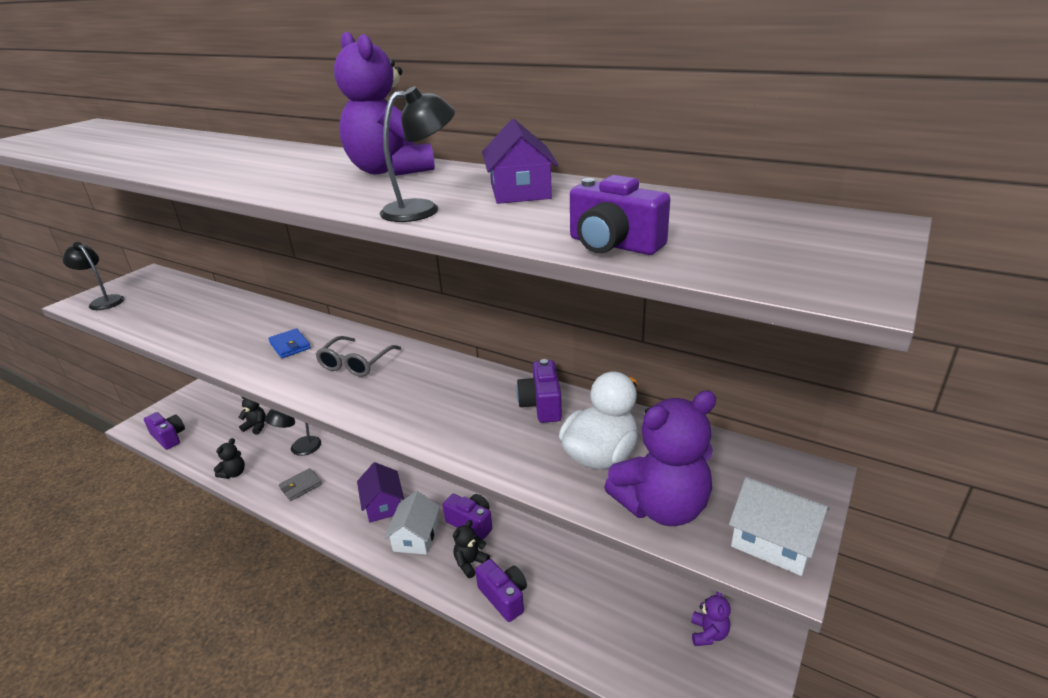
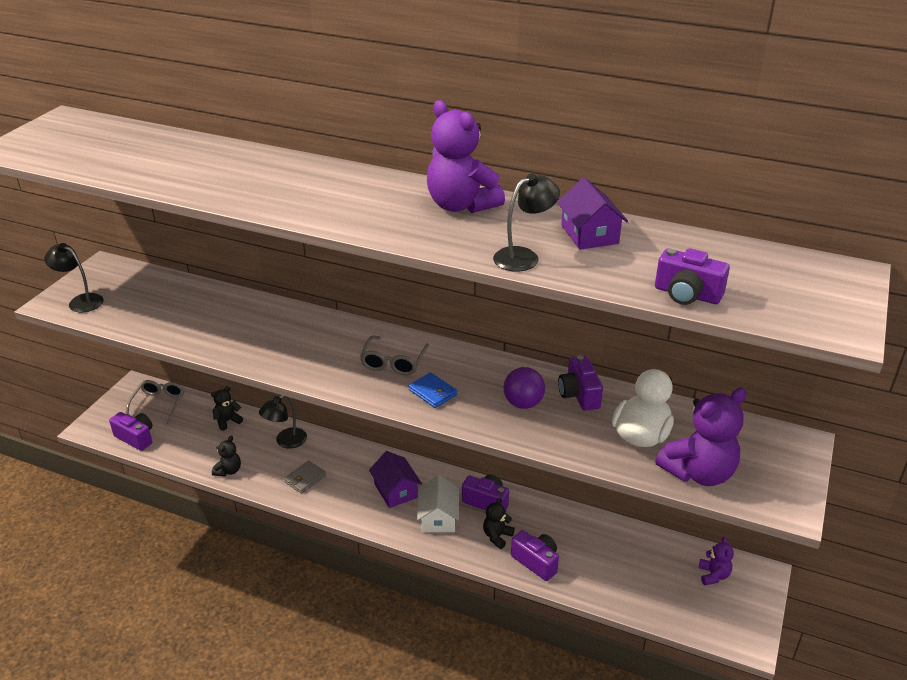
camera: 10 degrees left, 5 degrees up
(204, 408) = (158, 404): none -> grey glasses
(256, 427) = (227, 421): black teddy bear -> black teddy bear turned 45 degrees counterclockwise
(290, 346) = (318, 346): blue wallet -> blue wallet (432, 392)
(474, 411) = (523, 403): none -> purple ball
(773, 541) = (782, 491): white house -> none

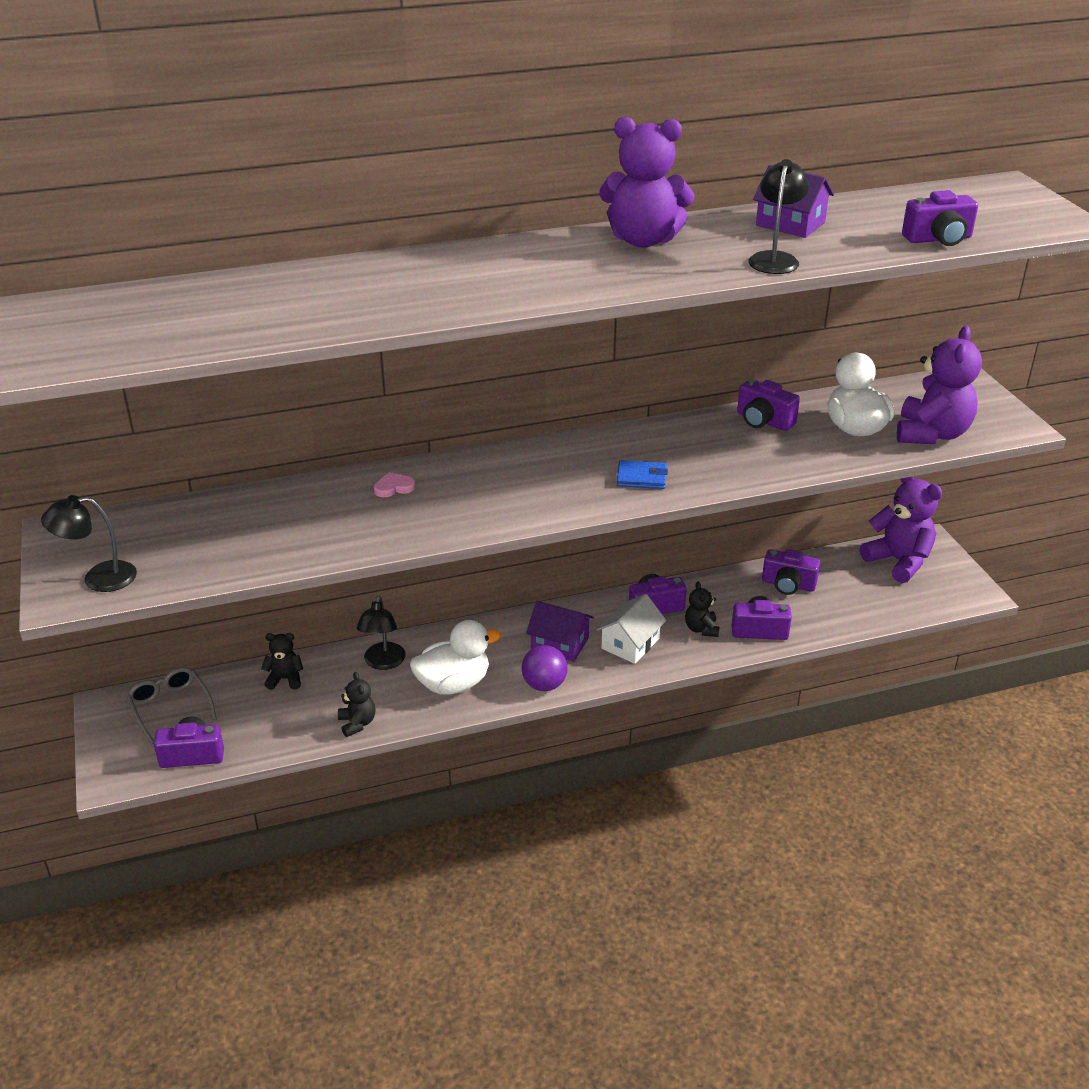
camera: 40 degrees left, 0 degrees up
(227, 421) = (285, 679): black teddy bear -> black teddy bear turned 75 degrees clockwise
(284, 322) = (394, 487): none -> pink heart
(305, 479) = (453, 684): grey wallet -> white duck
(393, 362) = (565, 471): grey glasses -> none
(438, 517) = (630, 643): white house -> white house turned 75 degrees clockwise
(523, 403) = (730, 449): purple ball -> purple ball (544, 685)
(600, 541) = (788, 585): none -> purple camera
(713, 575) = (898, 561): purple teddy bear -> purple teddy bear, size x1.97

